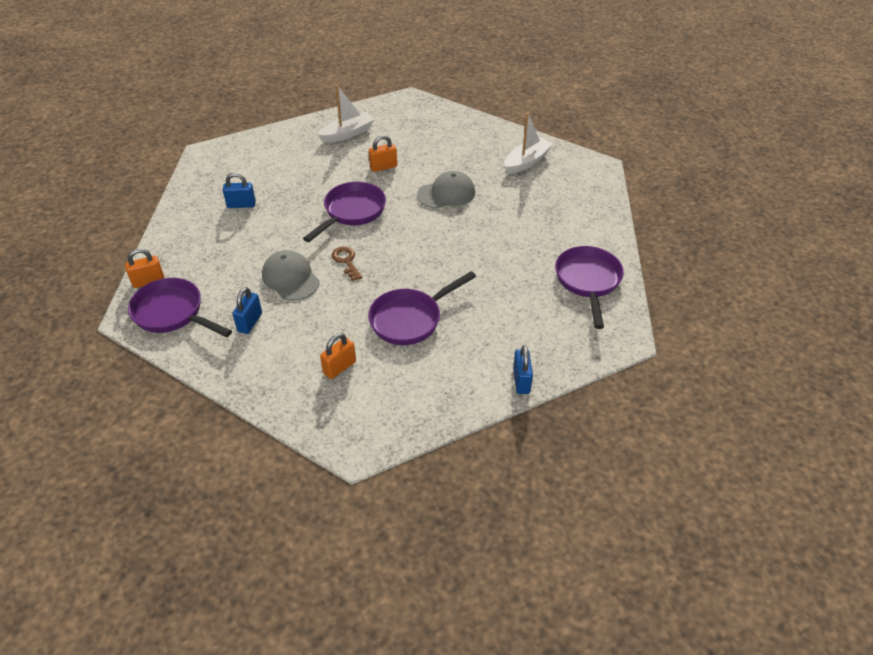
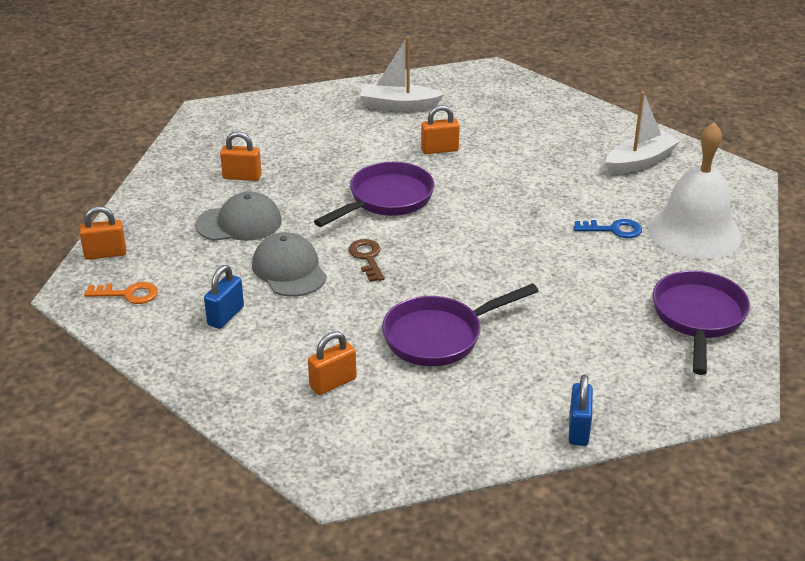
camera: 10 degrees right, 10 degrees down
(172, 313) = (128, 294): purple pan -> orange key
(241, 205) = (242, 177): blue padlock -> orange padlock
(347, 134) = (399, 105): white boat -> white boat turned 150 degrees counterclockwise
(446, 193) = (519, 190): grey cap -> grey cap (239, 223)
(518, 218) = (613, 230): none -> blue key
(574, 213) = (694, 232): none -> white bell

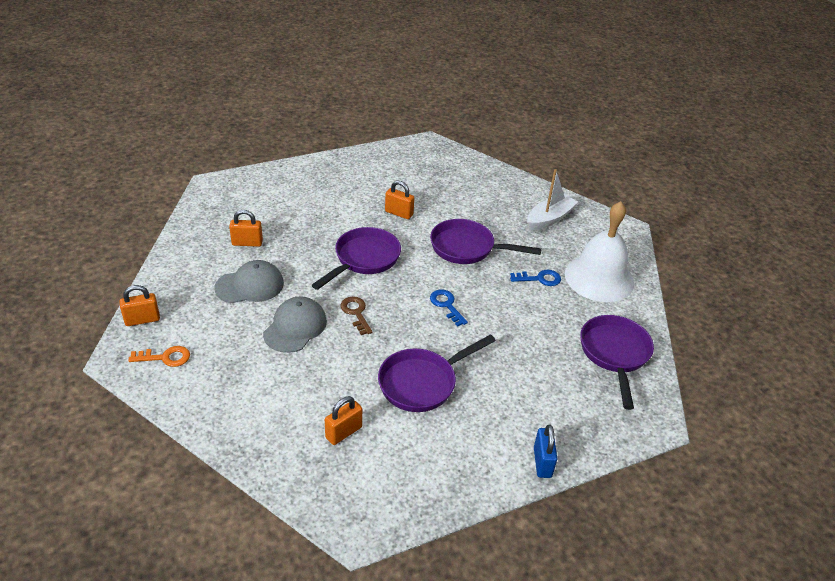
camera: 10 degrees left, 5 degrees up
(226, 316) = (249, 374): blue padlock -> none
(289, 270) = (295, 327): grey cap -> grey cap turned 60 degrees clockwise
(399, 105) = (362, 175): white boat -> none
(439, 150) = (399, 213): orange padlock -> orange padlock turned 45 degrees clockwise
(485, 254) = (446, 305): none -> blue key
(523, 192) = (467, 248): none -> purple pan

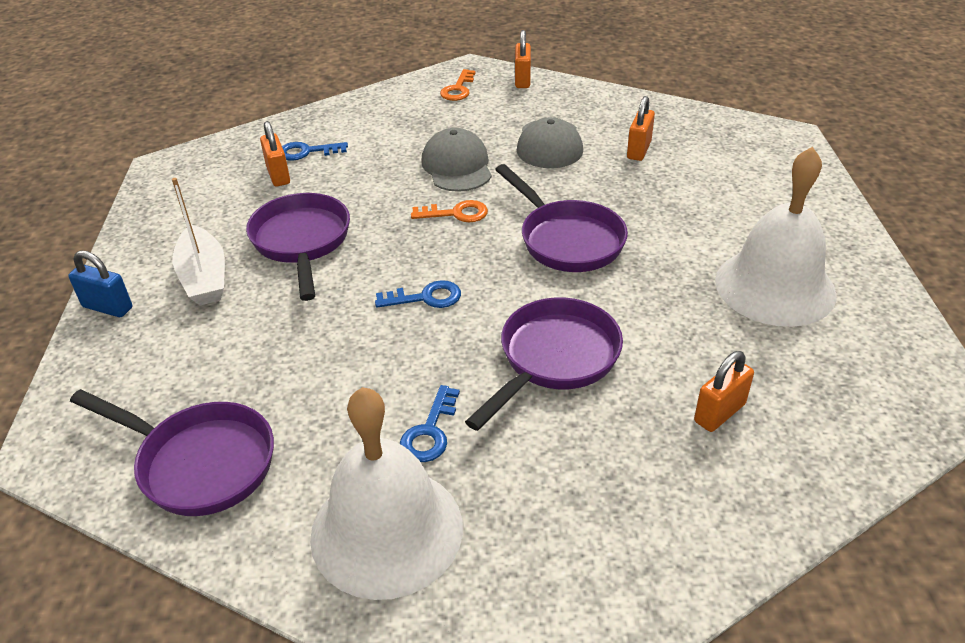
camera: 115 degrees right, 0 degrees up
(295, 327) = (457, 166): grey cap -> grey cap turned 150 degrees counterclockwise
(301, 427) = (306, 152): none -> blue key
(356, 313) = (456, 213): brown key -> orange key
(373, 185) = (775, 286): none -> white bell
(399, 213) = (680, 299): orange padlock -> orange padlock (719, 413)
(549, 218) = (612, 524): white boat -> white boat (204, 277)

